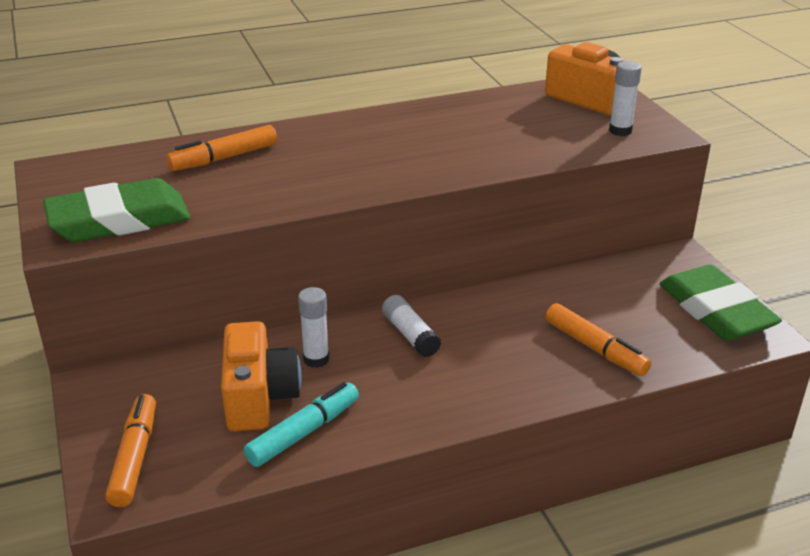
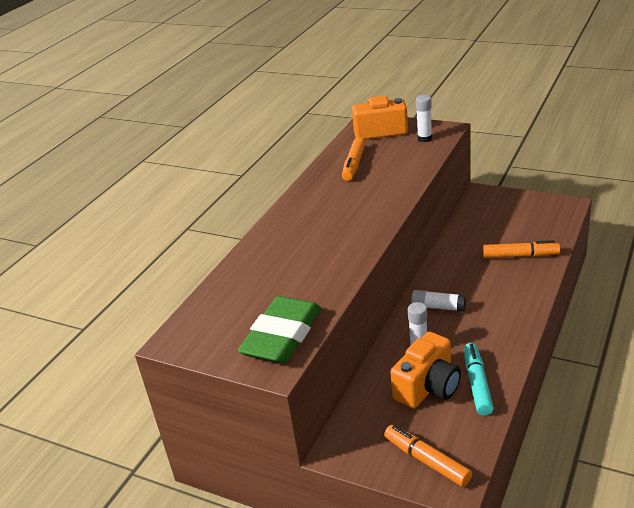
camera: 40 degrees left, 0 degrees up
(224, 158) = (264, 269): orange marker -> orange marker (354, 165)
(259, 397) = (428, 387): orange camera -> orange camera turned 90 degrees clockwise
(716, 310) = (534, 207): green eraser -> none

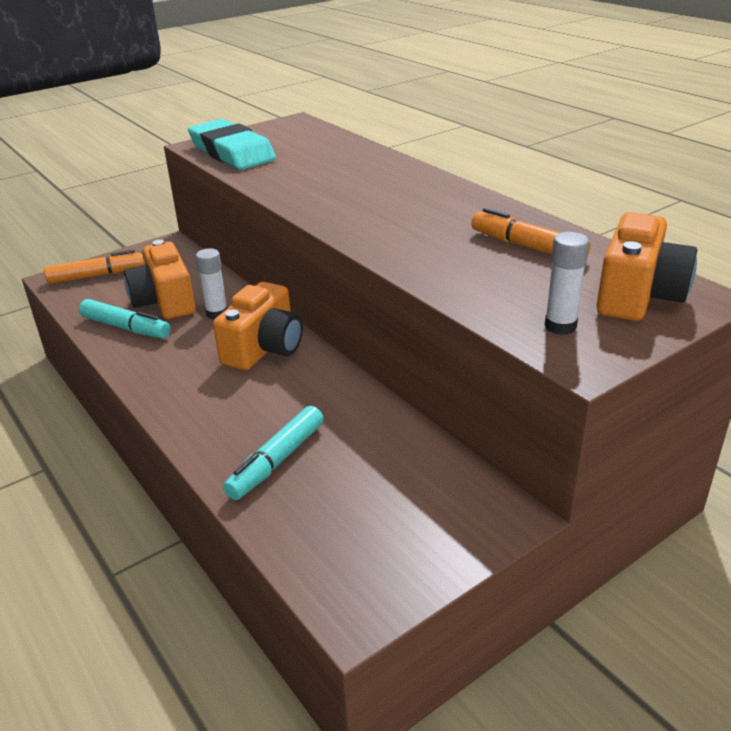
camera: 115 degrees right, 0 degrees up
(282, 336) = (232, 152): green eraser -> turquoise eraser
(438, 307) = (264, 349): white glue stick -> orange camera
(520, 256) = (276, 461): orange marker -> turquoise marker

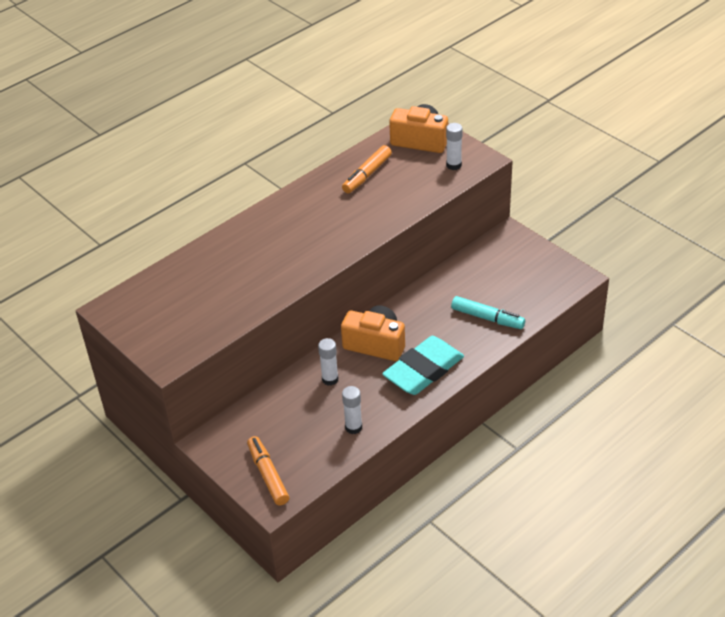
camera: 95 degrees left, 10 degrees up
(126, 328) = (353, 427): turquoise marker -> white glue stick
(165, 302) = (313, 415): orange camera -> none
(232, 152) = (190, 334): turquoise eraser -> turquoise eraser (423, 370)

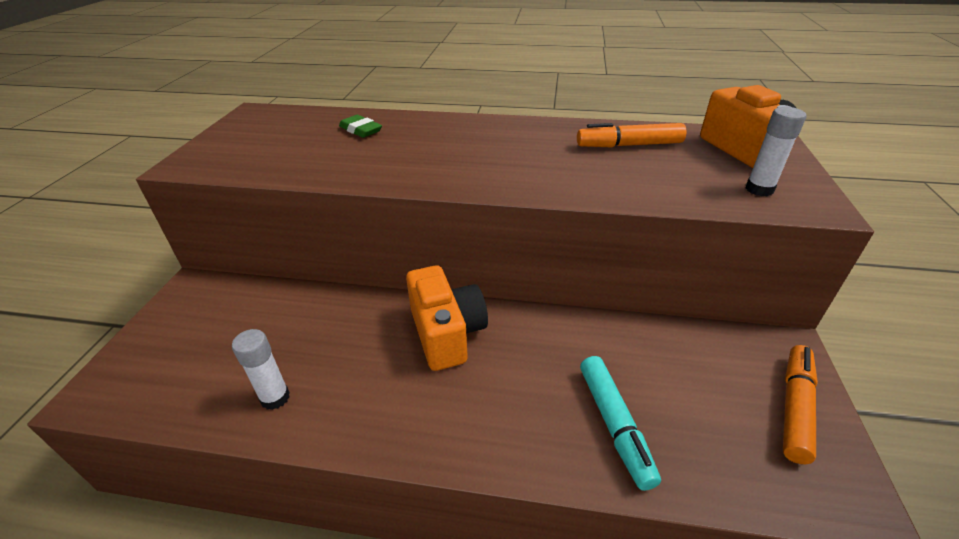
camera: 50 degrees right, 5 degrees down
(211, 268) = (361, 130): none -> green eraser
(268, 475) = (147, 362): orange marker -> orange marker (795, 407)
(330, 379) = (352, 326): white glue stick -> none
(423, 370) = (441, 411): turquoise eraser -> none

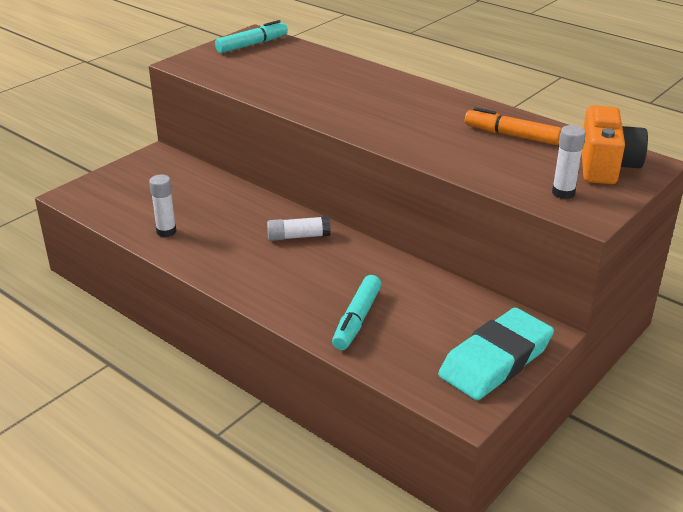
camera: 30 degrees right, 5 degrees down
(260, 123) = (252, 45): none -> turquoise marker
(361, 130) = (318, 68): green eraser -> none
(446, 333) = (298, 236): orange camera -> white glue stick
(795, 407) = (495, 360): orange marker -> turquoise eraser

